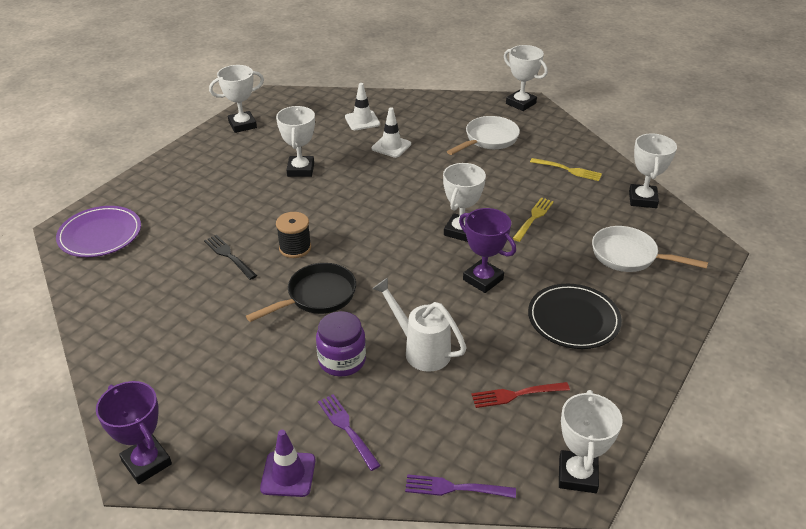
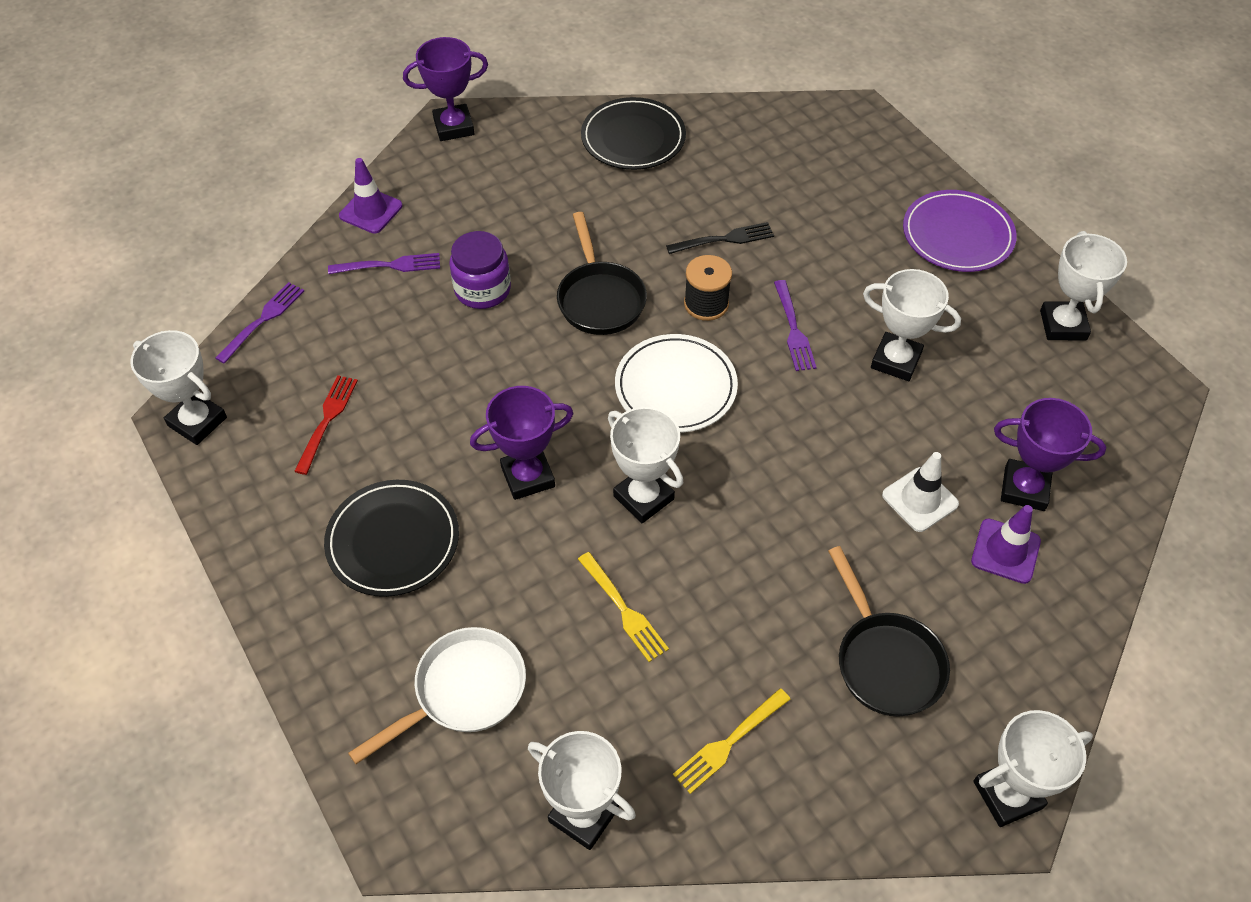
camera: 115 degrees right, 15 degrees up
(100, 235) = (829, 138): purple plate -> purple plate (957, 235)
(128, 334) = (633, 138): none -> black plate
(297, 209) = (793, 329): none -> purple fork
(362, 121) = (1024, 488): white traffic cone -> purple trophy
(372, 241) = (675, 387): none -> white plate
(403, 120) = (1005, 551): none -> purple traffic cone
(420, 349) = (451, 362): white watering can -> none
(488, 139) = (885, 661): white pan -> black pan

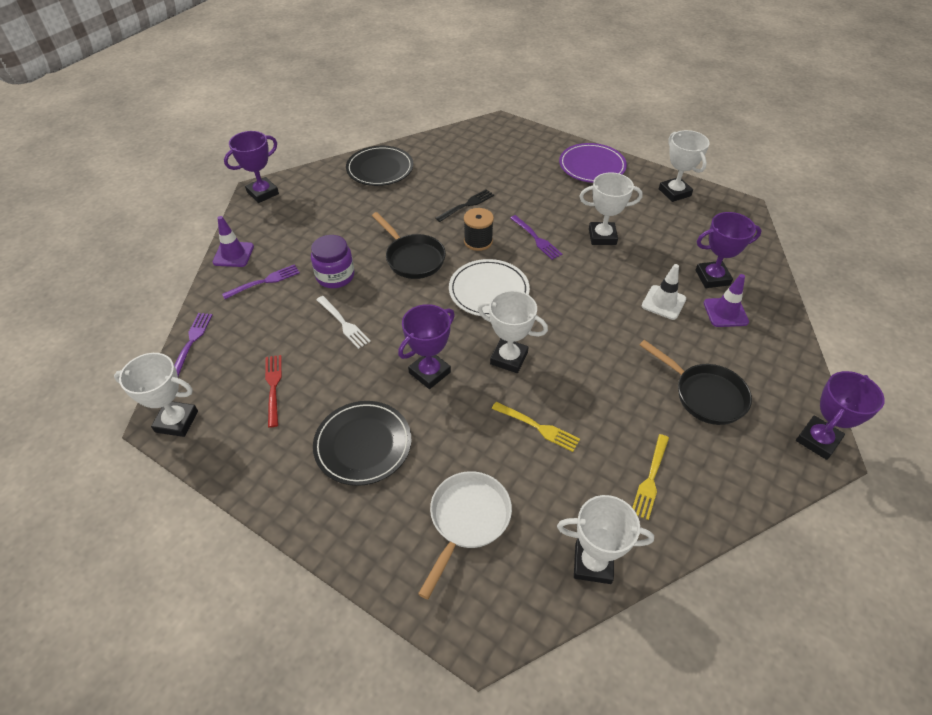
camera: 25 degrees left, 5 degrees down
(457, 364) = (343, 323): none -> white fork
(1007, 795) = (817, 440): white trophy -> purple trophy

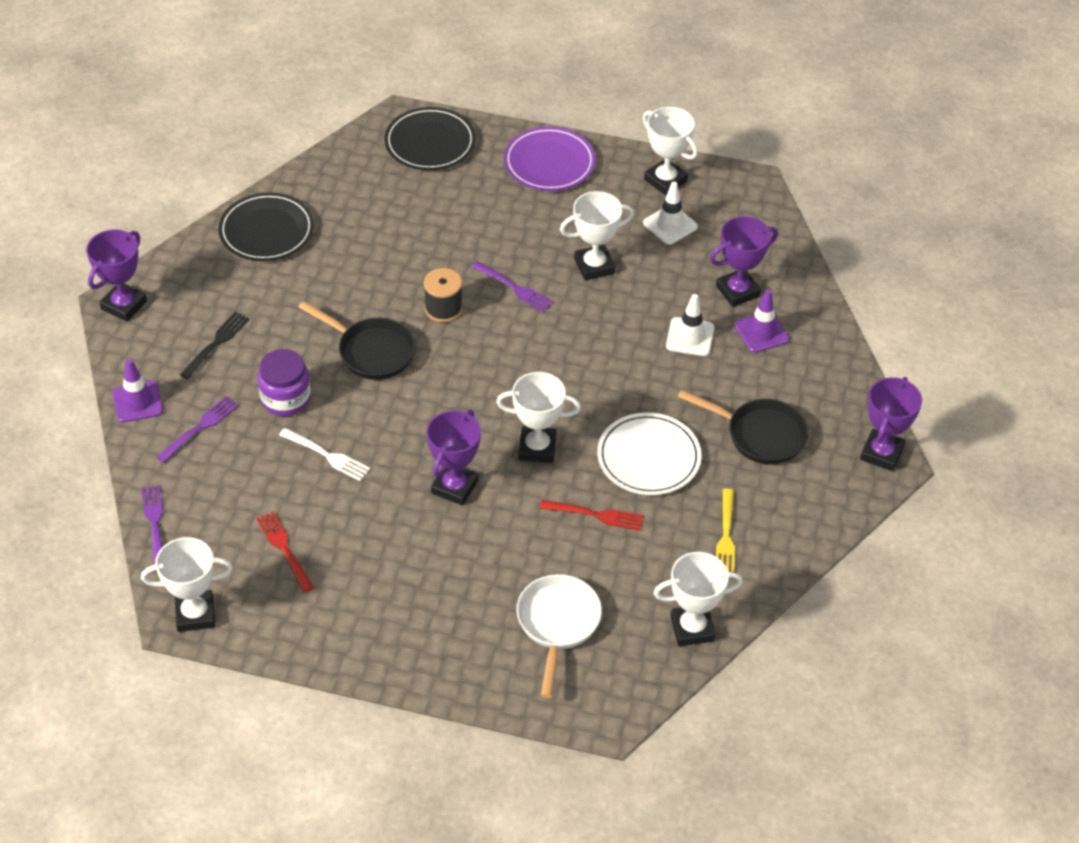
camera: 20 degrees left, 0 degrees up
(363, 444) = (417, 582): black plate -> black plate (430, 143)
(467, 205) = (408, 260): black fork -> black fork (216, 343)
(489, 291) = (482, 372): white plate -> white plate (648, 457)
(538, 427) = (596, 515): yellow fork -> red fork
(669, 221) = (670, 225): none -> white traffic cone

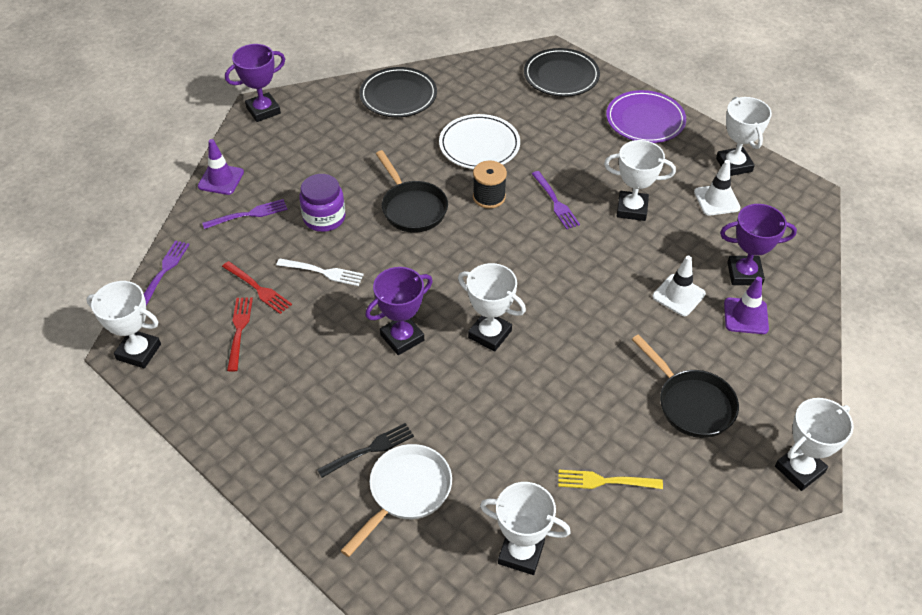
camera: 30 degrees right, 0 degrees up
(216, 343) = (305, 159): black fork -> black fork (369, 450)
(327, 455) = (323, 272): white fork -> white fork turned 45 degrees counterclockwise
(596, 515) = (502, 411): red fork -> red fork (258, 289)
(648, 457) = (579, 381): white plate -> white plate (479, 145)
(726, 536) = (605, 481): yellow fork -> yellow fork turned 60 degrees clockwise
(881, 453) = (799, 469): purple trophy -> white trophy

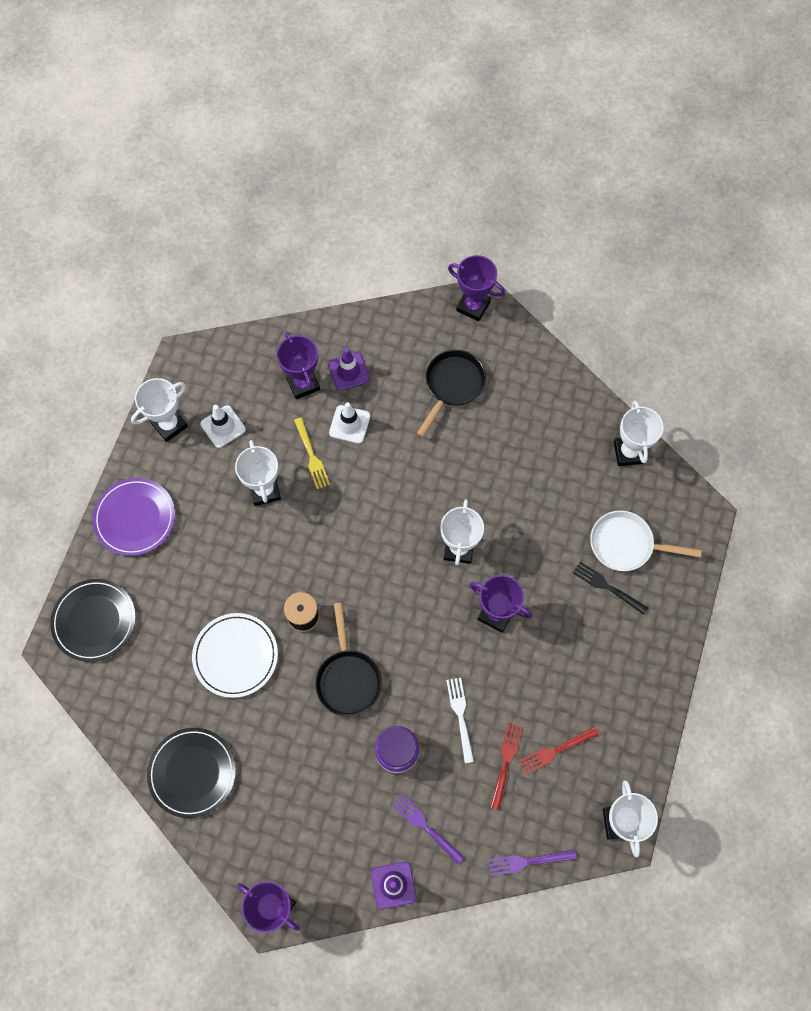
camera: 115 degrees left, 20 degrees up
(412, 208) = (348, 678): black pan -> black pan turned 135 degrees clockwise
(555, 202) = (284, 556): purple fork -> none
(605, 481) = (547, 420): yellow fork -> yellow fork (311, 456)
(799, 469) = (473, 306): white trophy -> purple trophy

